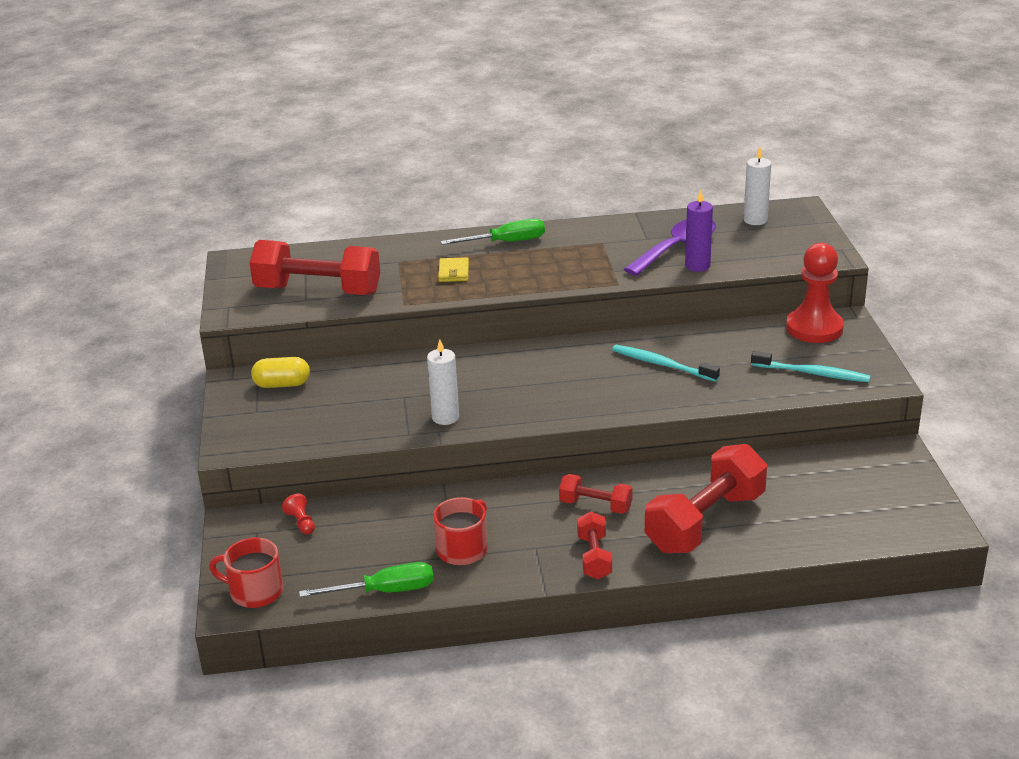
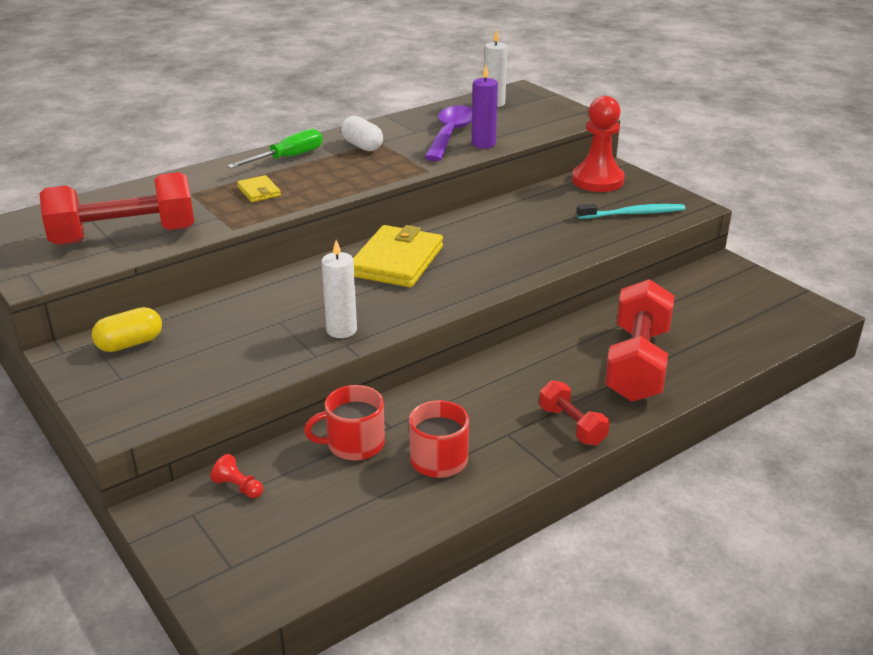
camera: 30 degrees left, 0 degrees up
(255, 591) = (243, 583): red mug -> red mug (354, 444)
(384, 591) = (394, 530): green screwdriver -> none
(544, 366) = (397, 261): none -> yellow wallet
(582, 243) = (362, 146): none -> white capsule
(595, 505) = (528, 378): red dumbbell -> none
(662, 364) = (503, 235): turquoise toothbrush -> none

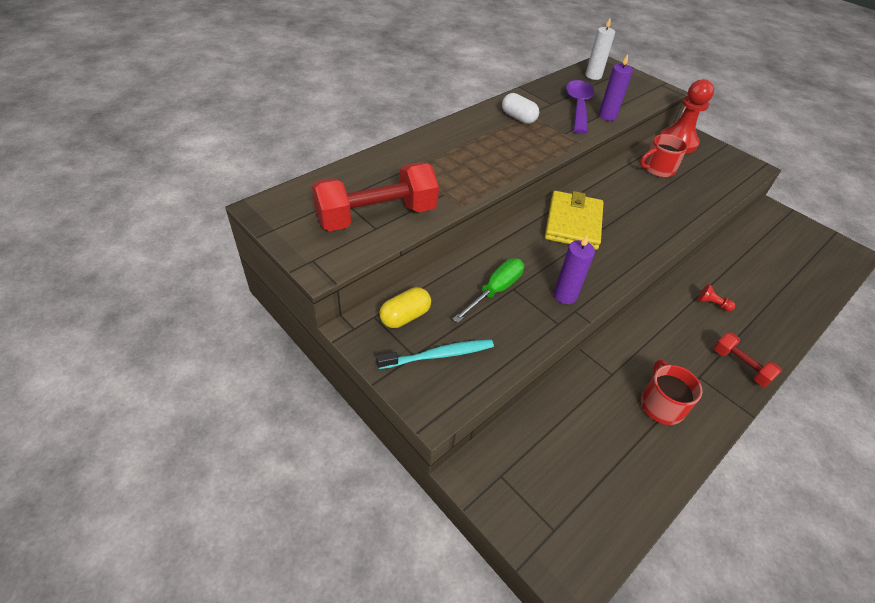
camera: 10 degrees left, 15 degrees up
(238, 487) = (525, 444): red pawn -> red pawn (712, 304)
(259, 191) = (462, 166): yellow wallet -> none
(288, 158) = (467, 130): green screwdriver -> green screwdriver (495, 290)
(341, 330) = (565, 295): white candle -> purple candle
(354, 444) = (593, 393): red mug -> red mug (658, 169)
(633, 214) = (718, 174): turquoise toothbrush -> turquoise toothbrush (439, 355)
(637, 364) = (757, 304): red dumbbell -> none

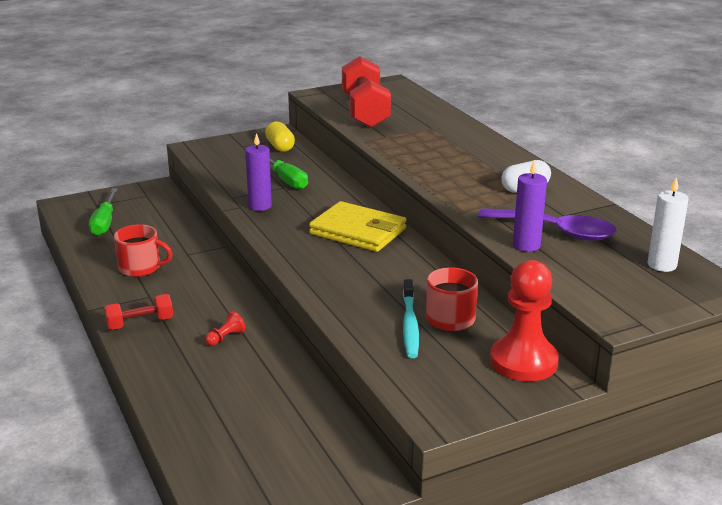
camera: 110 degrees right, 20 degrees down
(439, 355) = (235, 153): turquoise toothbrush -> turquoise toothbrush (410, 325)
(594, 491) = (105, 222): none -> green screwdriver

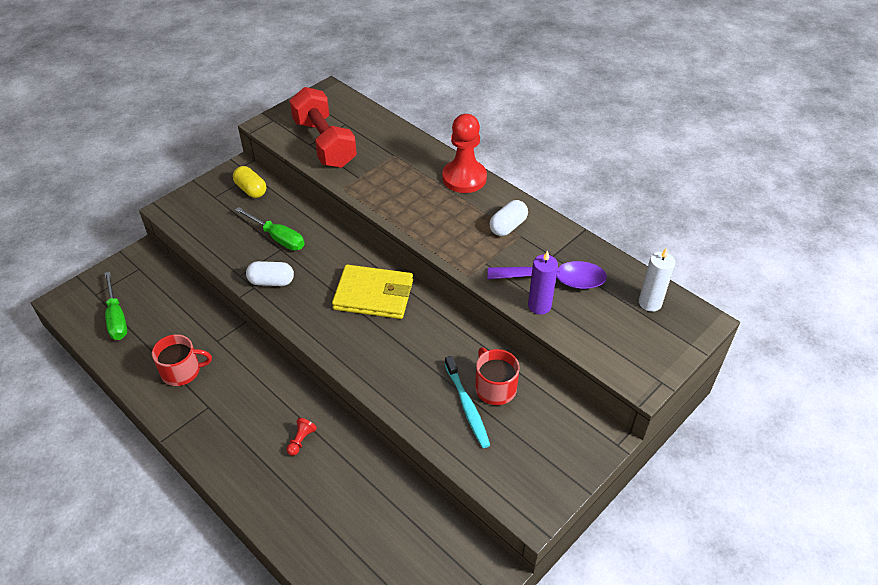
camera: 20 degrees left, 20 degrees up
(140, 323) = (217, 445): red dumbbell -> none
(260, 206) = (271, 281): purple candle -> white capsule
(523, 361) = (571, 424): red pawn -> red pawn (464, 178)

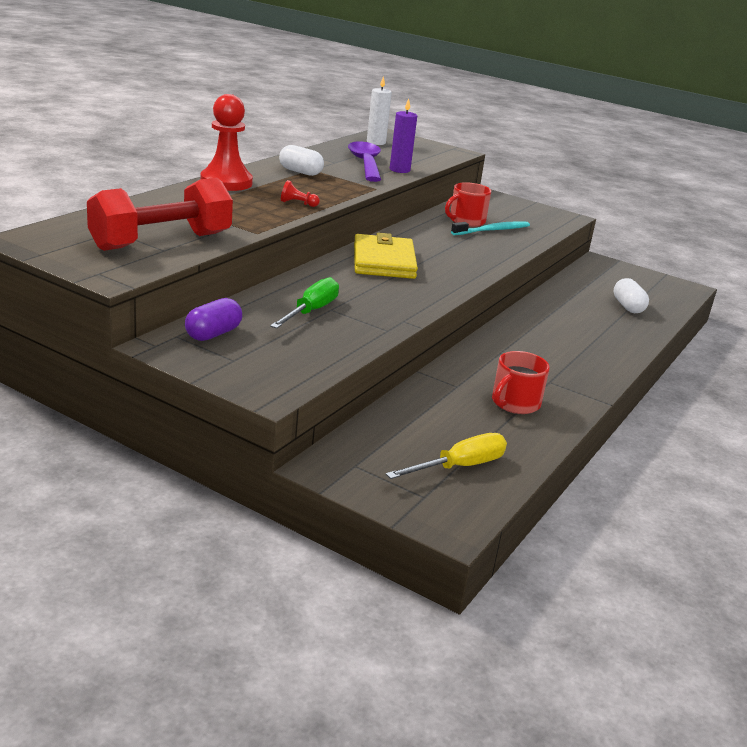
camera: 105 degrees left, 20 degrees down
(117, 318) = (459, 466): green screwdriver -> yellow screwdriver
(182, 371) = (515, 403): red mug -> red mug turned 120 degrees counterclockwise
(251, 190) = (213, 334): yellow capsule -> purple capsule
(271, 281) = (389, 311): white capsule -> white capsule (628, 307)
(301, 440) = (550, 330): red pawn -> red pawn (298, 204)

